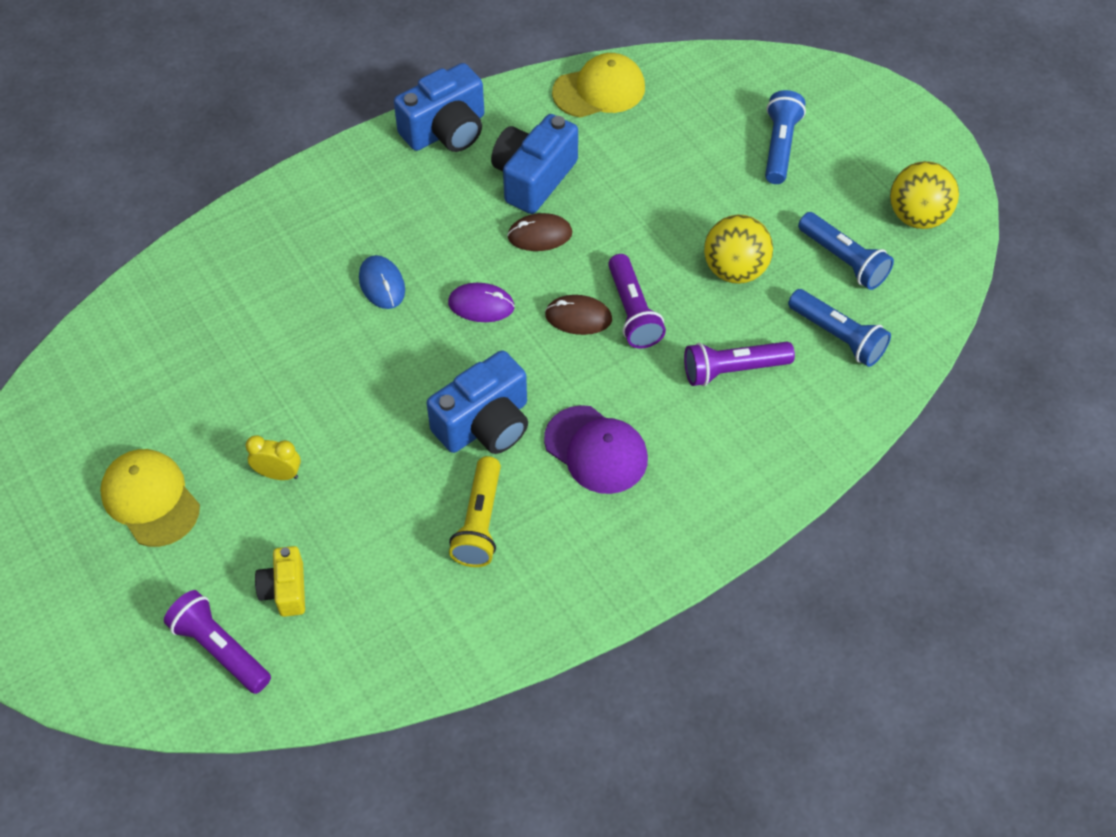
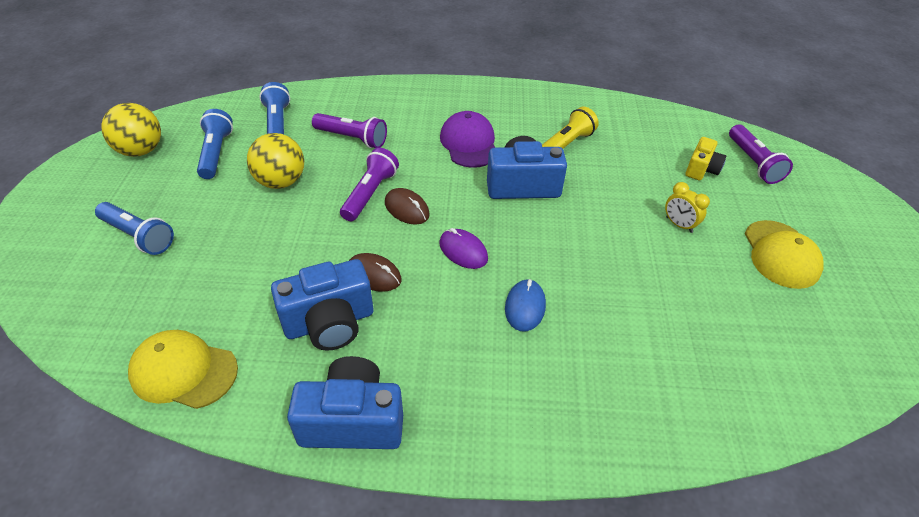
camera: 145 degrees left, 10 degrees down
(780, 146) = (138, 236): blue flashlight -> blue flashlight turned 105 degrees counterclockwise

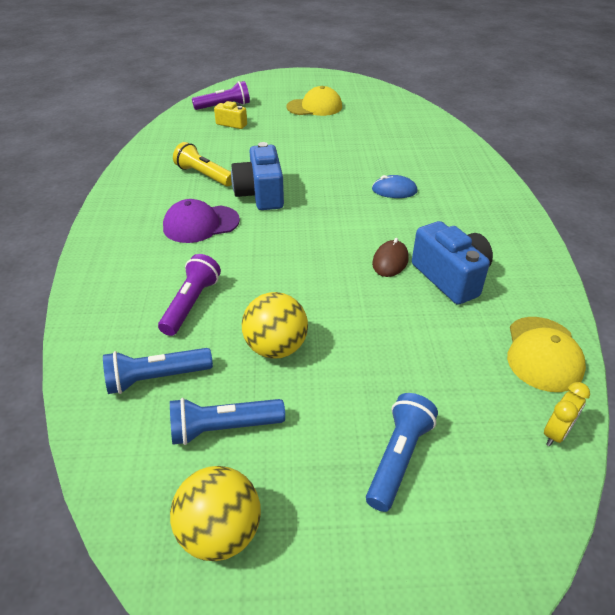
camera: 95 degrees left, 5 degrees down
(352, 420) = (526, 253): blue camera -> none
(370, 193) = (285, 277): purple flashlight -> none
(407, 209) = (303, 252): brown mouse -> none
(463, 251) = (348, 219): purple mouse -> none
(679, 225) = (295, 134): yellow clock -> yellow clock (555, 433)

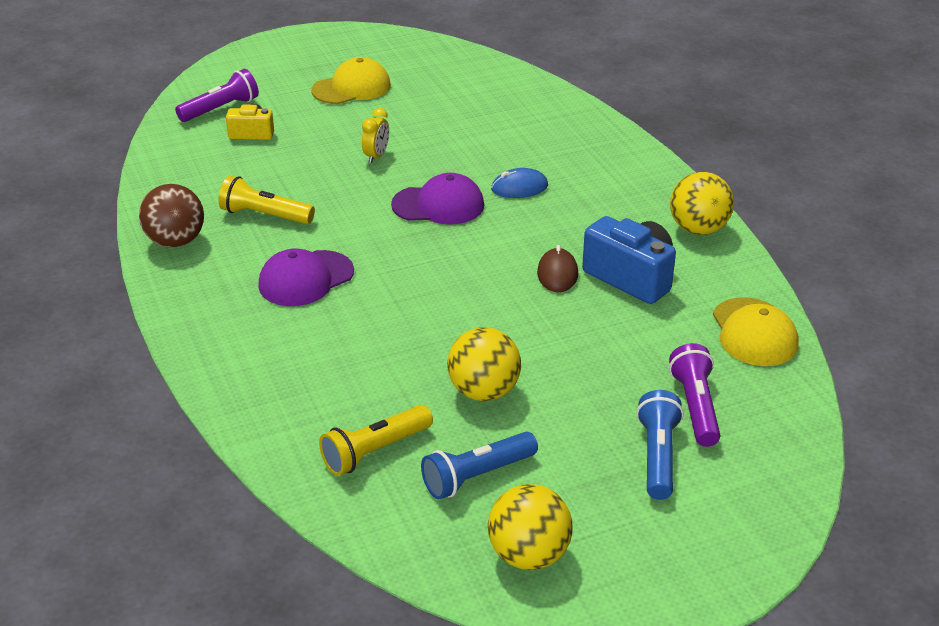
camera: 20 degrees left, 5 degrees down
(135, 181) = (175, 241): none -> brown ball
(156, 378) = (375, 451): blue flashlight -> yellow flashlight
(191, 304) = (359, 370): purple flashlight -> purple flashlight (695, 407)
(260, 194) = (356, 226): blue camera -> none
(327, 191) = (438, 205): none -> purple cap
(525, 250) = (698, 229): none -> yellow ball
(555, 433) = (789, 400): yellow clock -> yellow clock (376, 156)

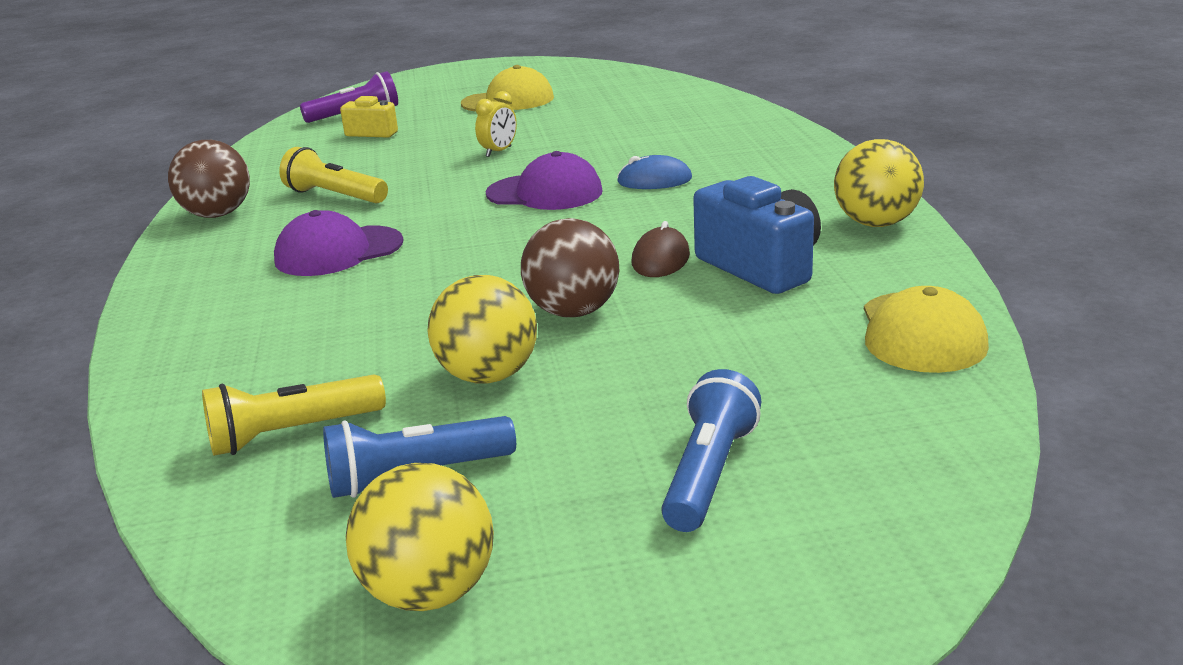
camera: 15 degrees right, 10 degrees down
(516, 329) = (573, 312): none -> brown ball
(695, 407) = (796, 414): purple flashlight -> none

